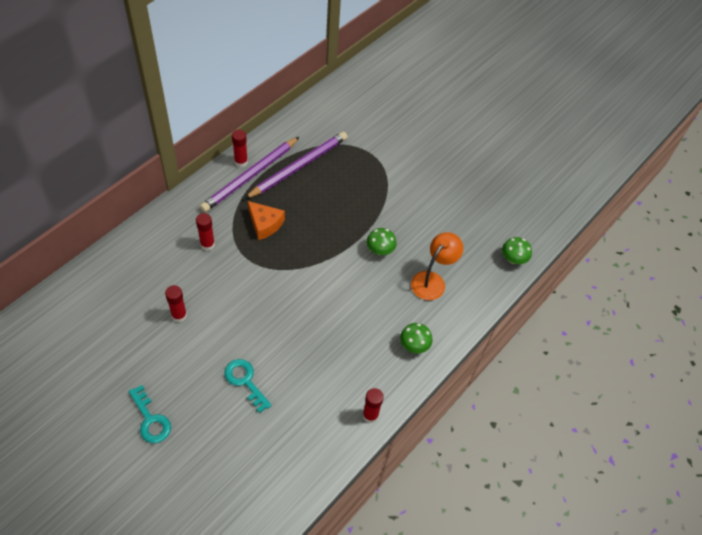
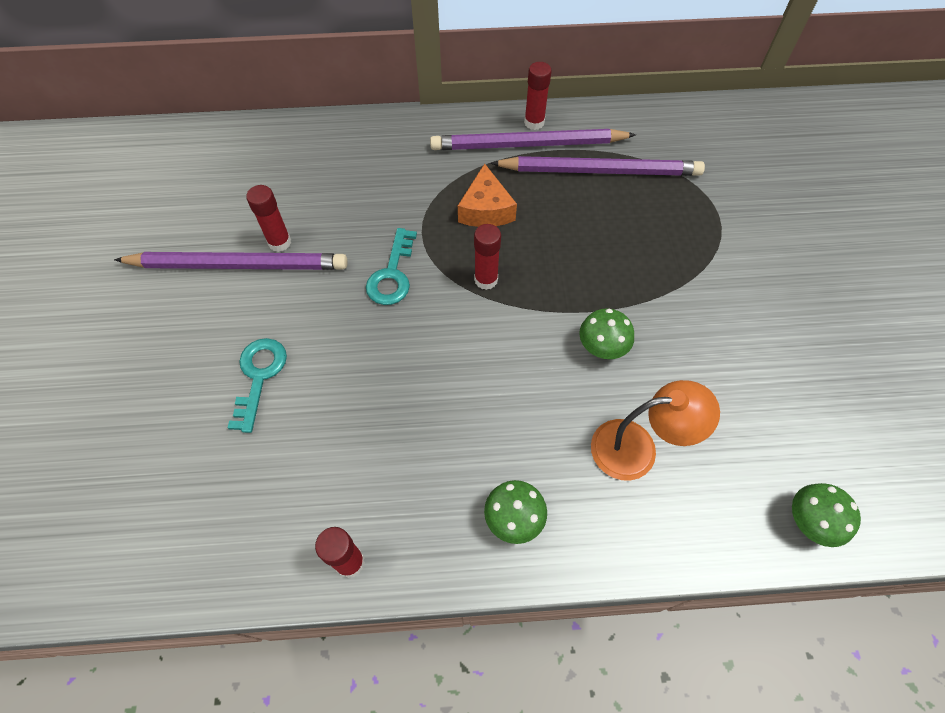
camera: 50 degrees right, 5 degrees up
(150, 420) = (122, 333): turquoise key -> turquoise key (392, 274)
(171, 342) = (238, 265): none -> purple pencil
(207, 244) = (396, 187): red glue stick -> red glue stick (486, 280)

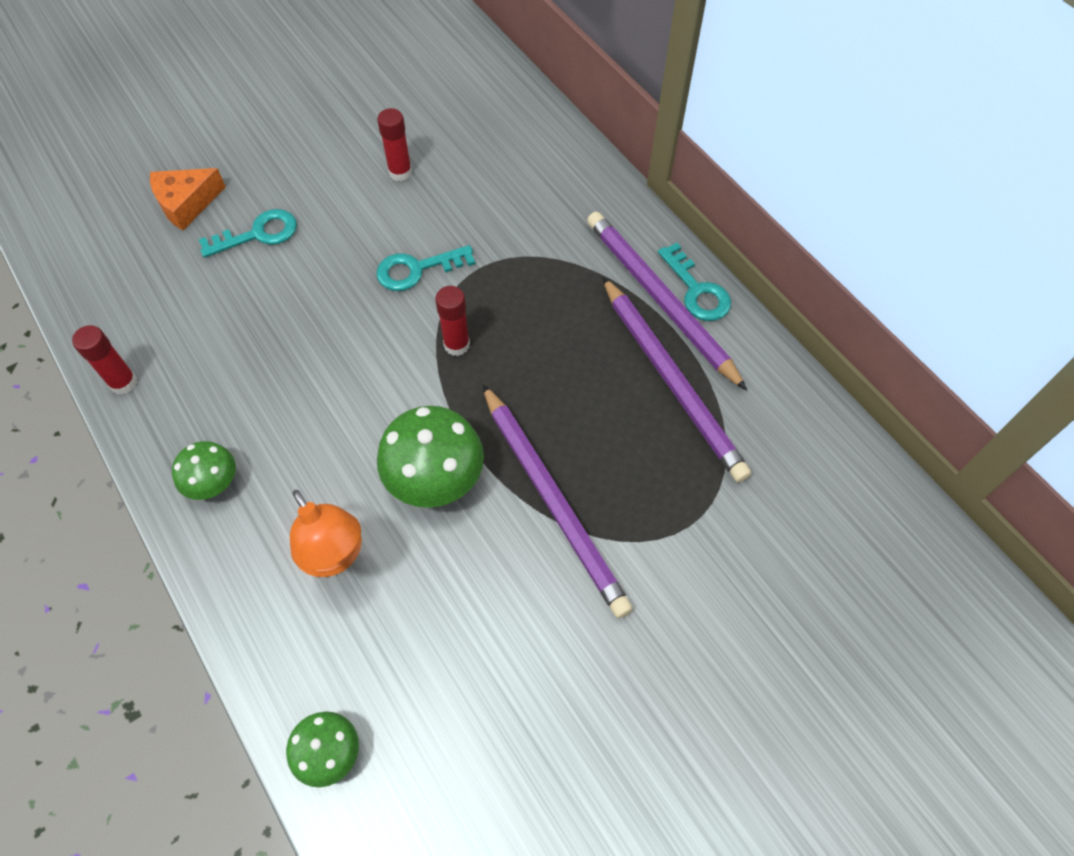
camera: 60 degrees right, 0 degrees up
(238, 265) = (359, 159): purple pencil -> purple pencil (553, 501)
(486, 209) = (544, 304): orange cheese -> orange cheese (186, 203)
(534, 122) = (697, 290): red glue stick -> turquoise key
(602, 347) = (435, 478): green mushroom -> green mushroom, size x1.70

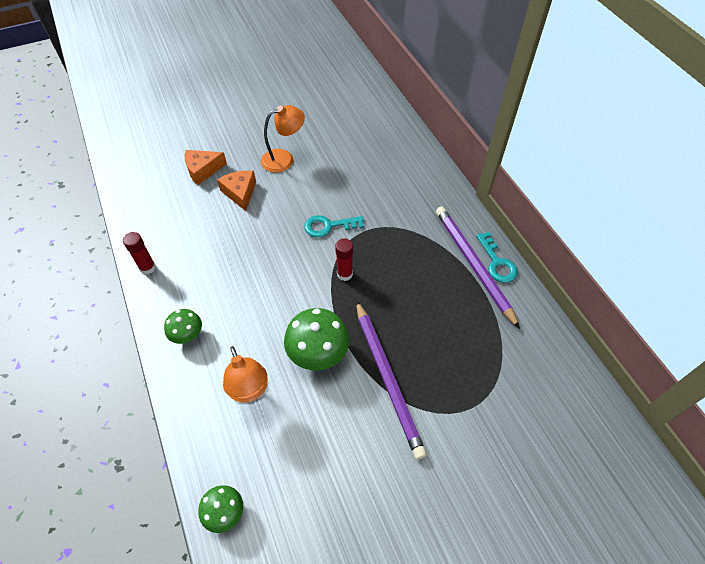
camera: 10 degrees right, 5 degrees down
(258, 234) = (240, 193): turquoise key -> orange cheese
(323, 166) = (284, 159): none -> orange lamp
(400, 172) = (328, 168): red glue stick -> none
(672, 380) = (473, 315): purple pencil -> none

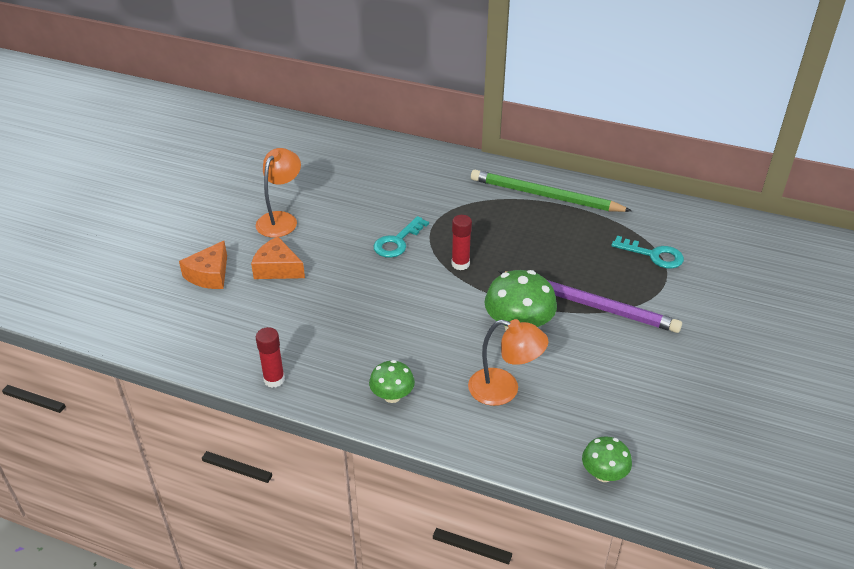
camera: 45 degrees left, 15 degrees down
(473, 265) = (545, 196): purple pencil -> green pencil
(497, 262) = (559, 184): turquoise key -> turquoise key (653, 255)

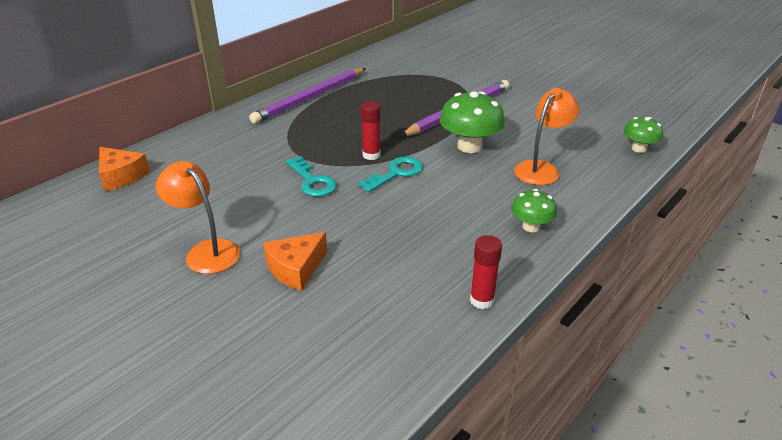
camera: 70 degrees left, 5 degrees down
(209, 275) = (266, 329): orange cheese -> orange cheese (121, 176)
(545, 196) = (310, 98): green pencil -> purple pencil
(653, 255) = (418, 76): turquoise key -> turquoise key (396, 173)

